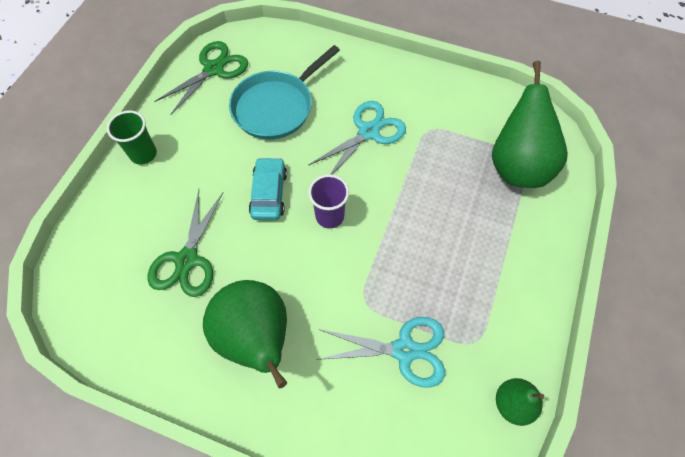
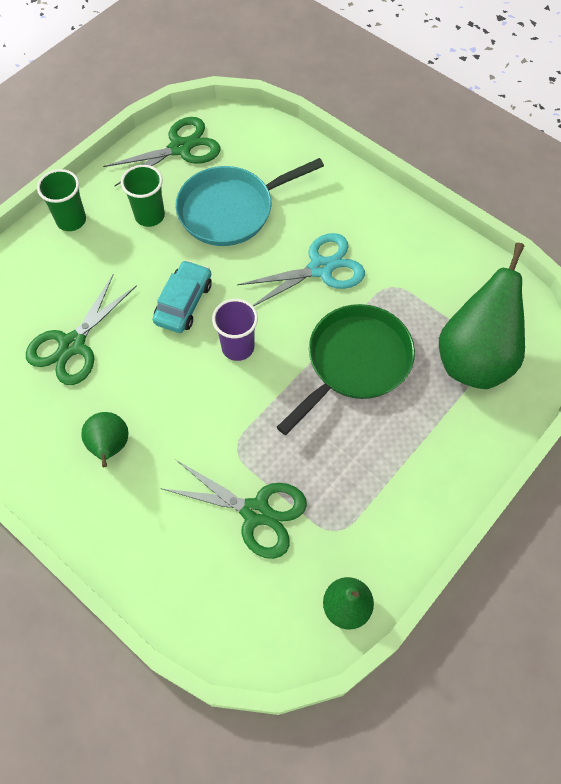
camera: 20 degrees right, 0 degrees up
(210, 131) = (150, 216): none -> green cup
(256, 338) = (110, 447): green pear -> green pear, size x0.52
(404, 350) = (255, 512): turquoise scissors -> green scissors
(428, 198) = (355, 362): none -> green pan

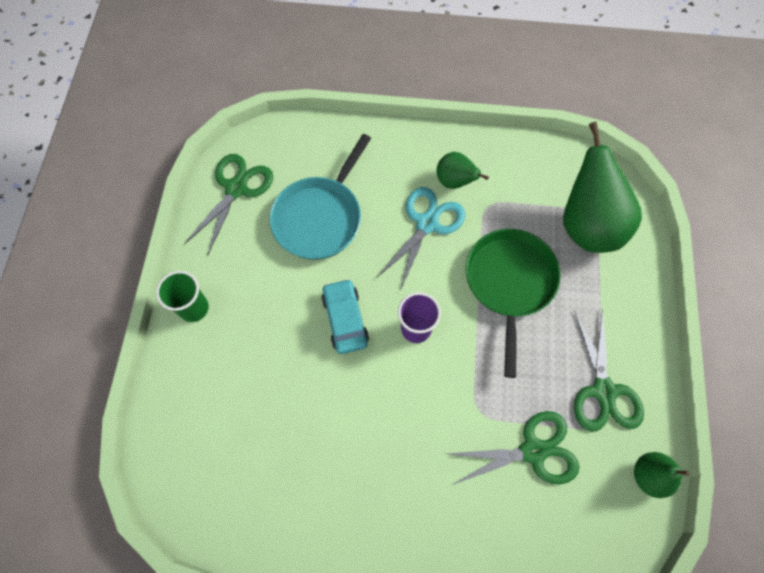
camera: 35 degrees left, 5 degrees up
(73, 345) = (284, 415): green scissors -> green scissors (603, 391)
(110, 447) = (384, 479): green pear -> green pear (455, 181)
(150, 216) = (258, 263): green cup -> none

